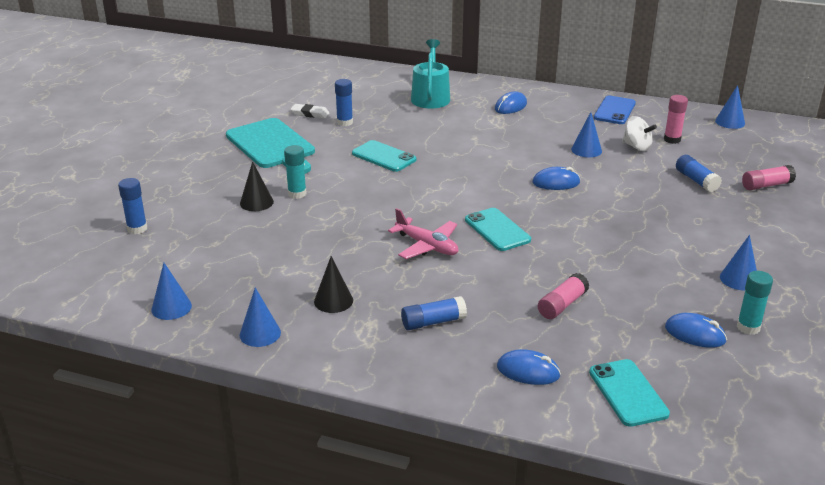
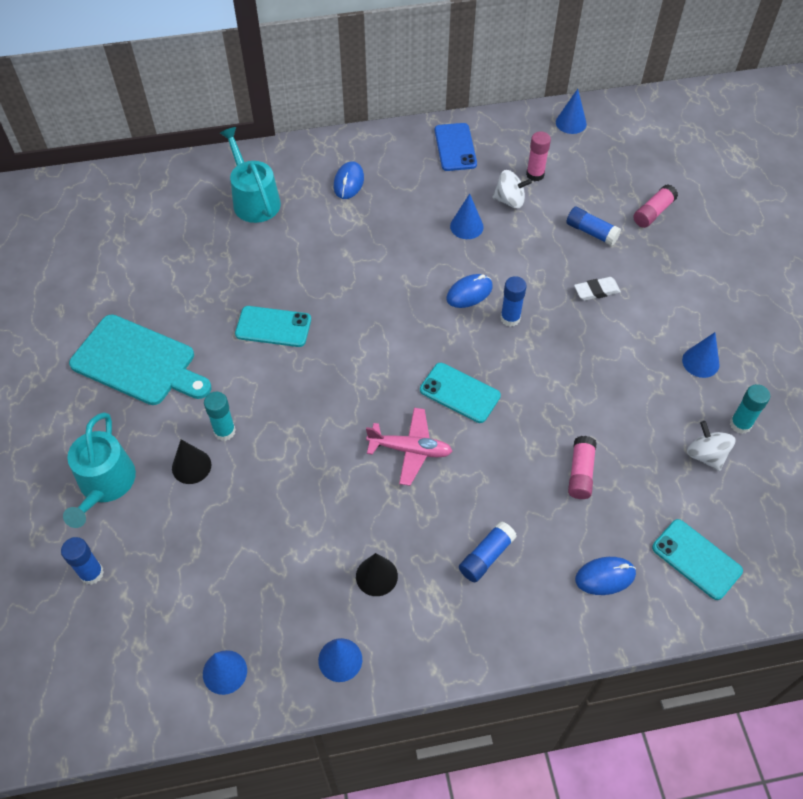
camera: 30 degrees left, 25 degrees up
(191, 192) = (105, 484): none -> turquoise watering can
(310, 114) = (140, 286): white eraser -> white eraser (596, 291)
(344, 122) = (190, 285): blue glue stick -> blue glue stick (510, 318)
(695, 334) = (705, 455): blue mouse -> white spinning top

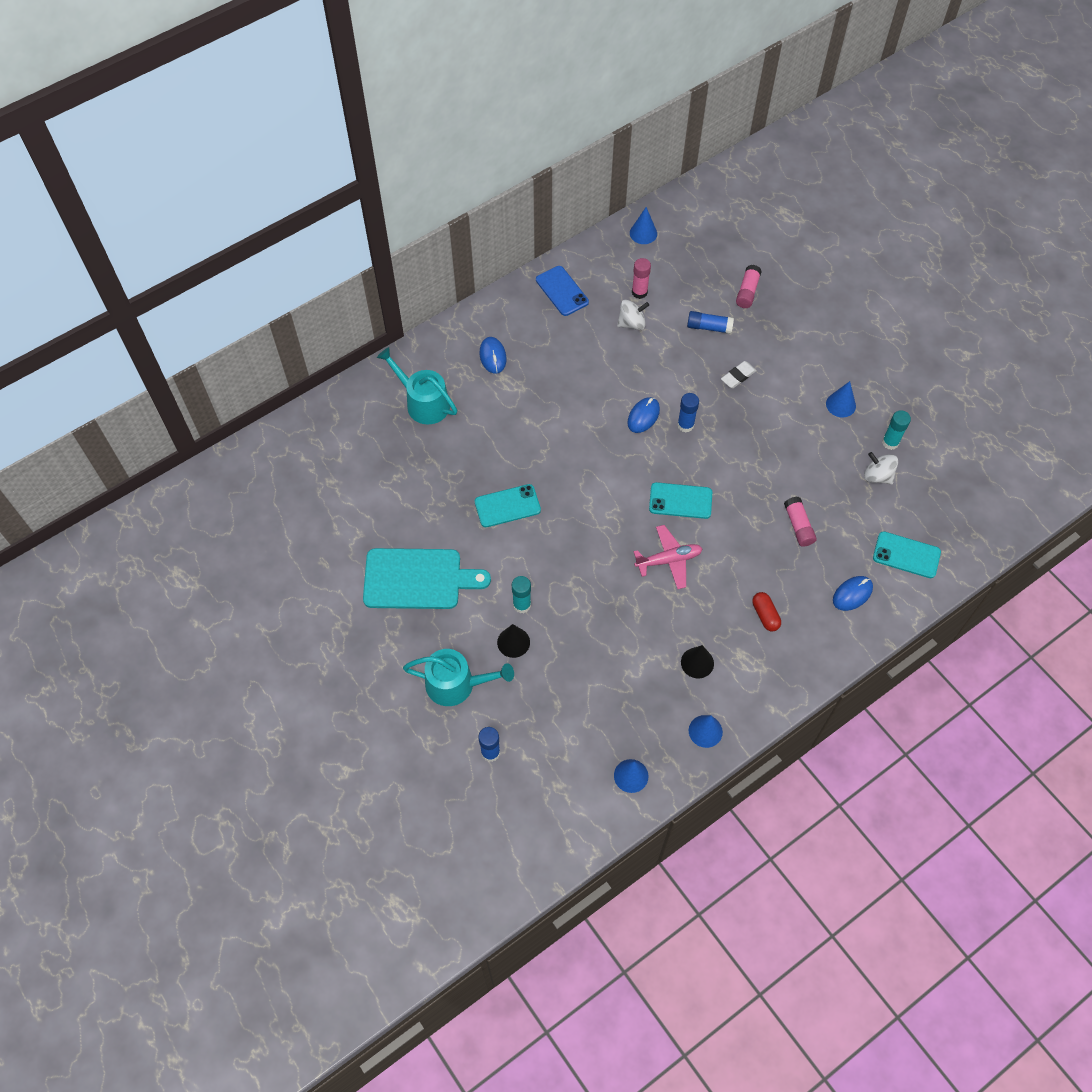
camera: 25 degrees left, 5 degrees up
(105, 484) = (456, 684): turquoise watering can -> turquoise watering can turned 60 degrees counterclockwise
(466, 226) = (610, 359): blue cone -> none
(486, 556) = (765, 615): blue glue stick -> red capsule

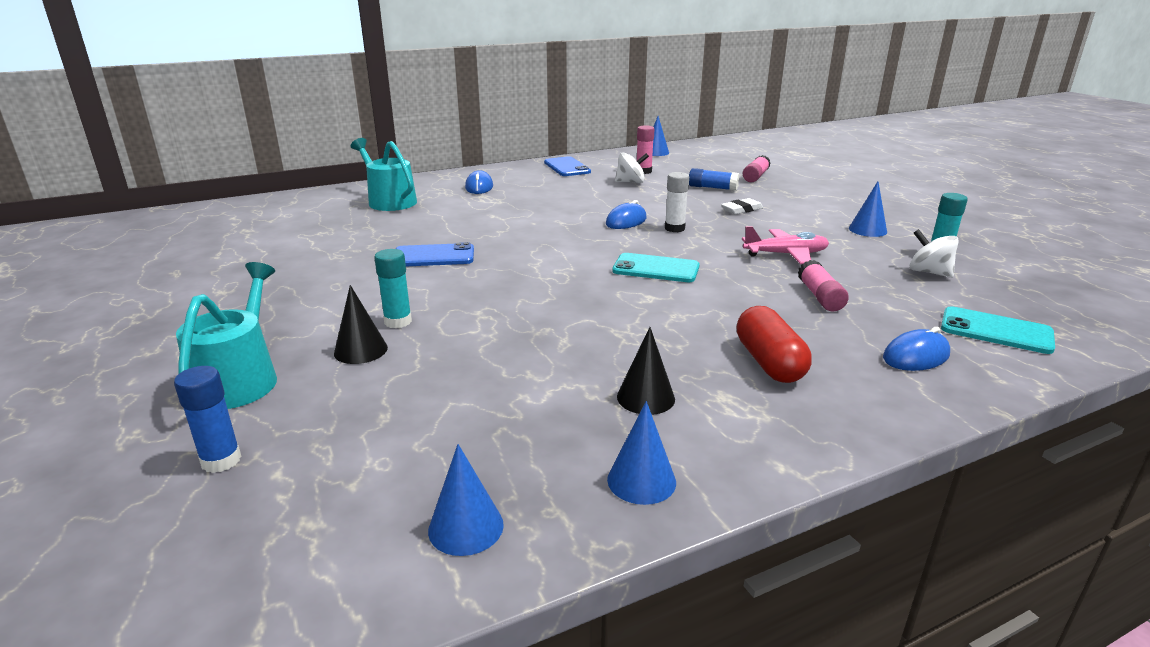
camera: 10 degrees right, 35 degrees down
(418, 579) = (277, 292): turquoise cutting board -> none
(456, 684) = (239, 379): turquoise watering can -> turquoise watering can turned 105 degrees counterclockwise
(507, 506) = (434, 256): turquoise phone -> blue phone
(668, 560) = (627, 306): pink plane -> pink plane (786, 254)
(685, 425) = (674, 228): blue glue stick -> white glue stick
(765, 615) = (769, 362): red capsule -> red capsule, size x1.54

